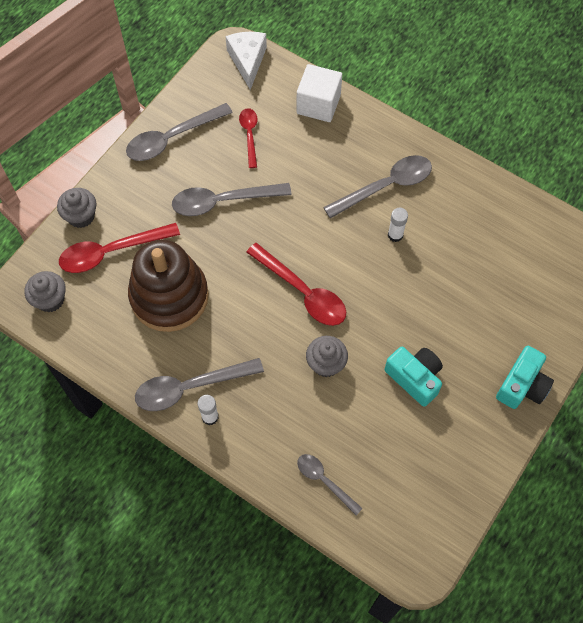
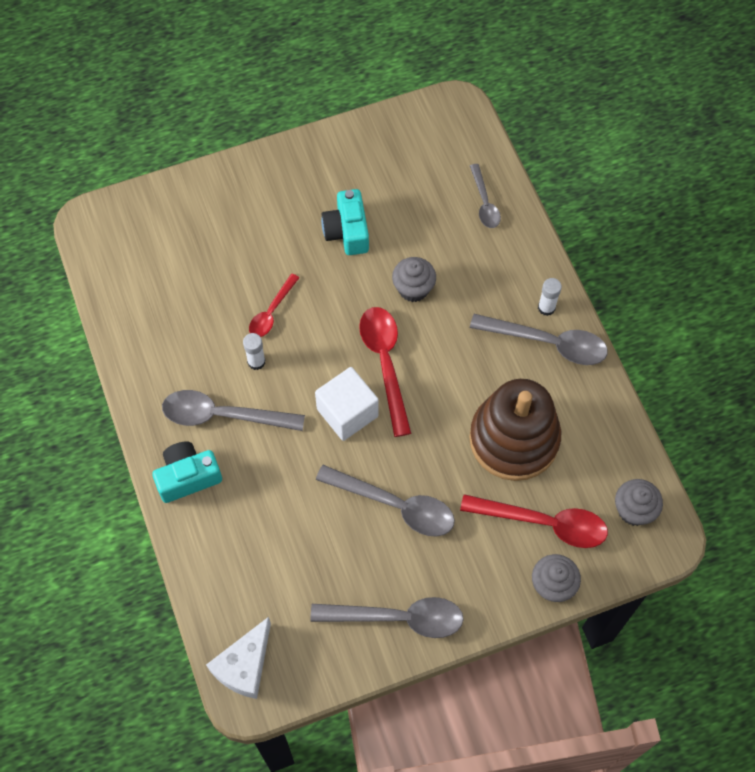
camera: 145 degrees left, 0 degrees up
(249, 135) = (313, 565): red spoon -> red spoon (271, 312)
(318, 104) = (212, 554): white cube -> white cube (347, 412)
(522, 385) = (264, 172): turquoise camera -> turquoise camera (188, 477)

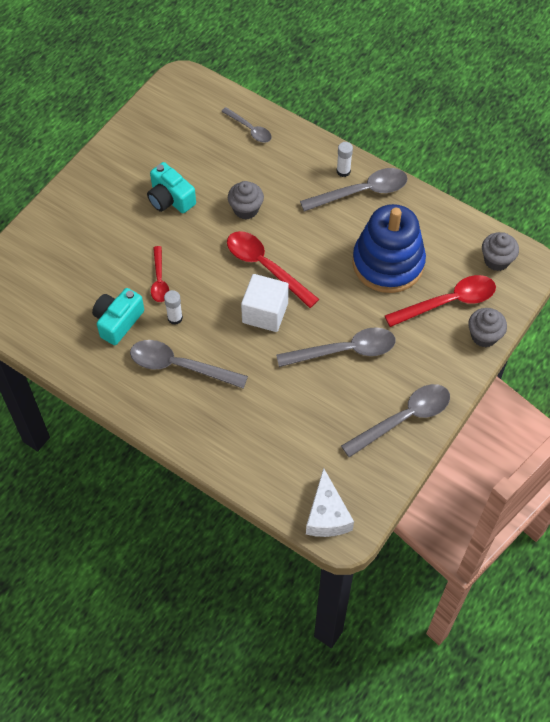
camera: 35 degrees left, 5 degrees down
(188, 477) = (187, 421): turquoise camera -> turquoise camera (118, 321)
(223, 415) = (180, 366): grey spoon -> grey spoon turned 45 degrees clockwise
(514, 439) = (388, 263): brown stacking toy -> blue stacking toy

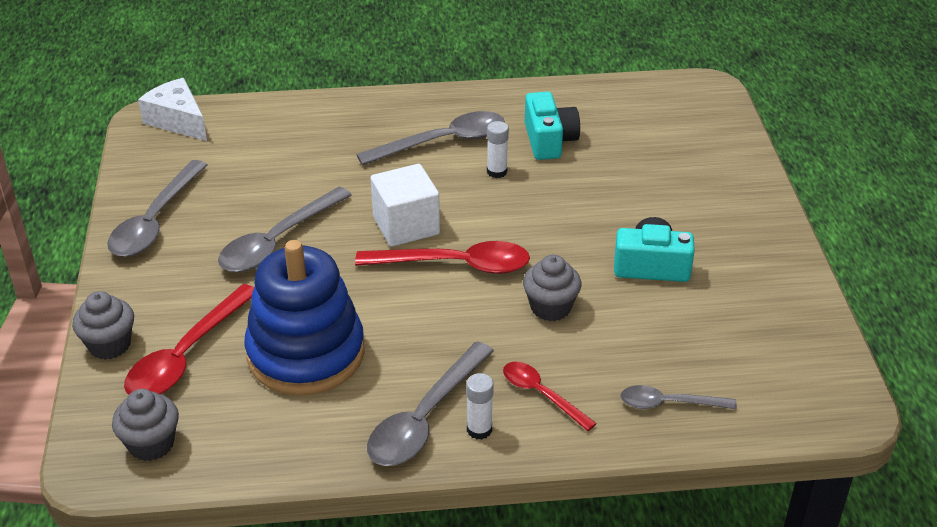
camera: 140 degrees right, 20 degrees down
(159, 280) = (556, 191): red spoon -> red spoon (542, 394)

